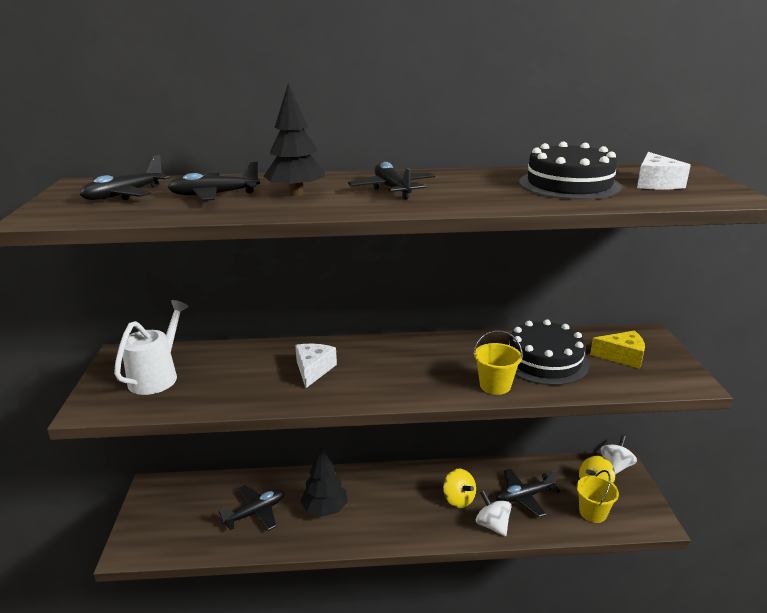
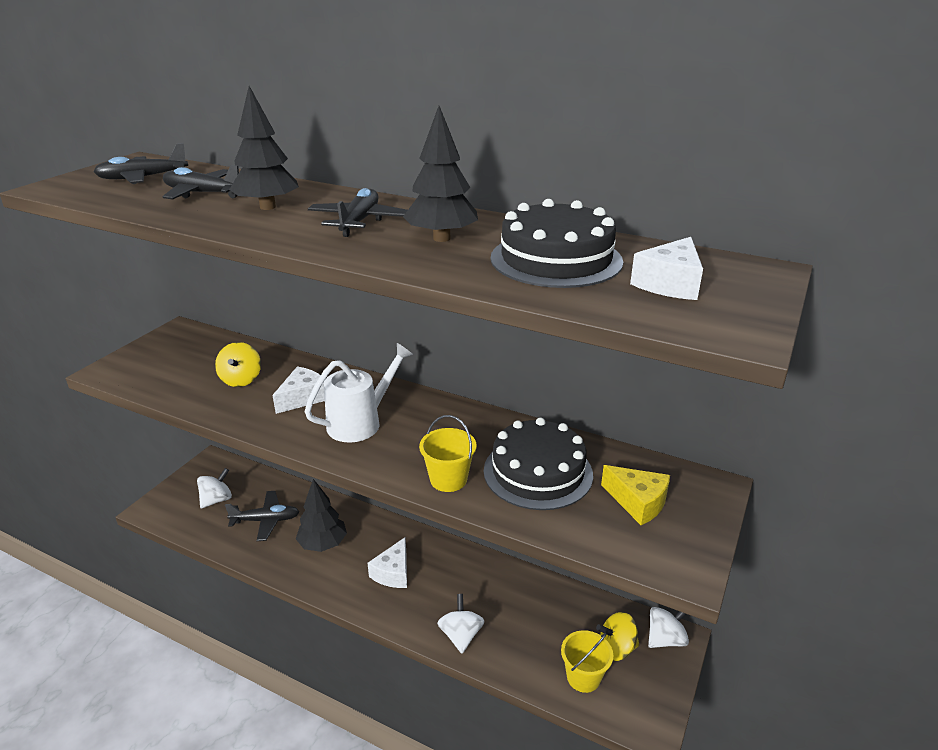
camera: 30 degrees right, 5 degrees up
(157, 376) = (181, 359): white watering can -> white watering can (360, 422)
(190, 515) = (217, 500): none -> white spinning top
(402, 505) = (393, 572): none -> white cheese
(458, 499) = (452, 592): yellow spinning top -> yellow spinning top (241, 380)
(473, 187) = (441, 238): none -> black tree
(524, 496) = (523, 622): black plane -> none

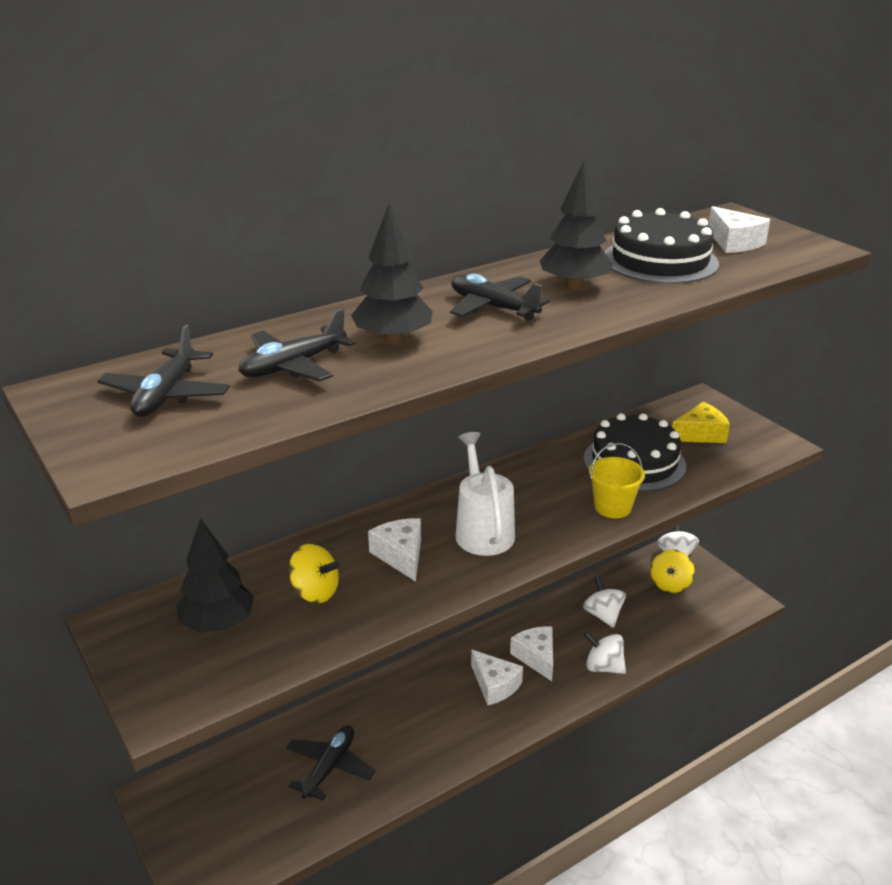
camera: 60 degrees left, 0 degrees up
(217, 500) = (247, 808): white spinning top -> white spinning top (603, 615)
(323, 544) = (411, 727): black tree -> black tree (218, 624)
(442, 586) = (536, 657): none -> white cheese
(583, 677) = (687, 614): yellow bucket -> none

